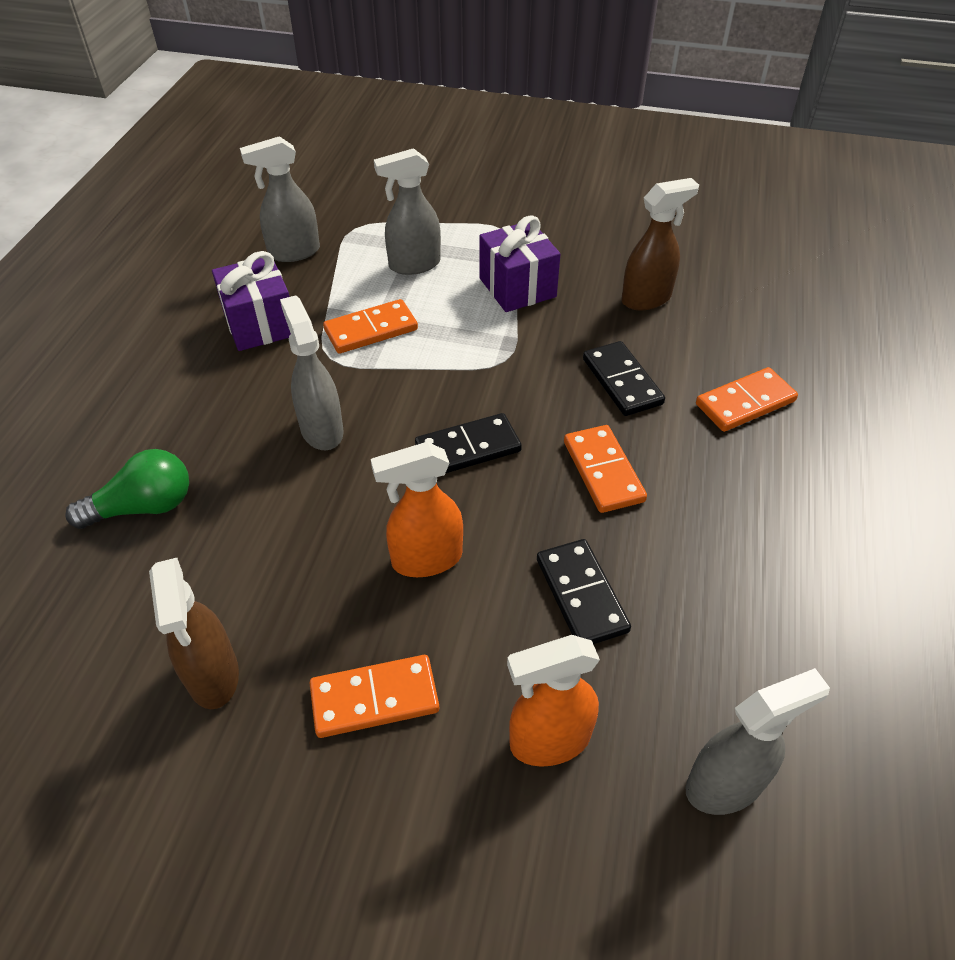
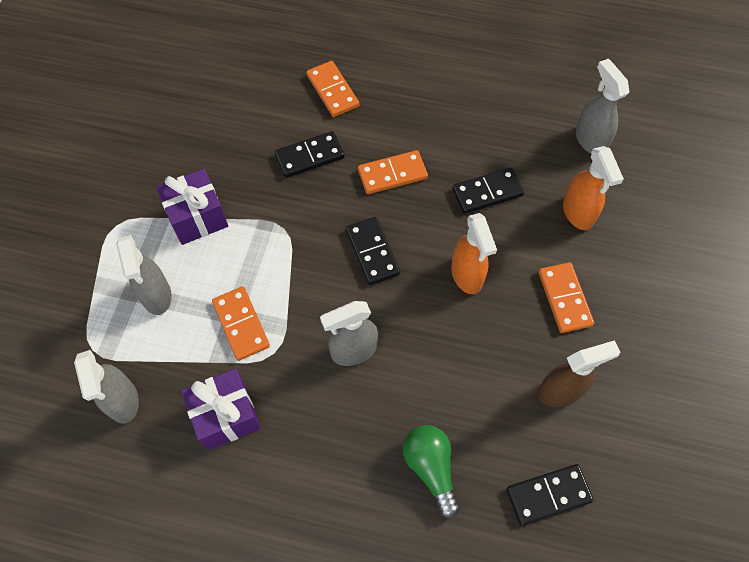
camera: 90 degrees left, 15 degrees up
(61, 644) = (548, 495): none -> black domino
(646, 299) = (221, 132): brown spray bottle -> none

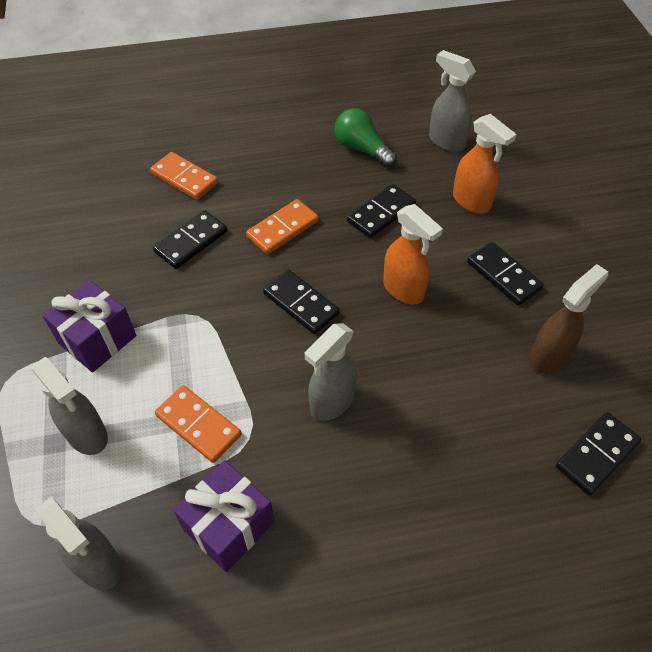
camera: 25 degrees left, 10 degrees down
(431, 468) = (472, 481): green light bulb -> green light bulb (362, 149)
(564, 299) = (503, 276): orange domino -> black domino

